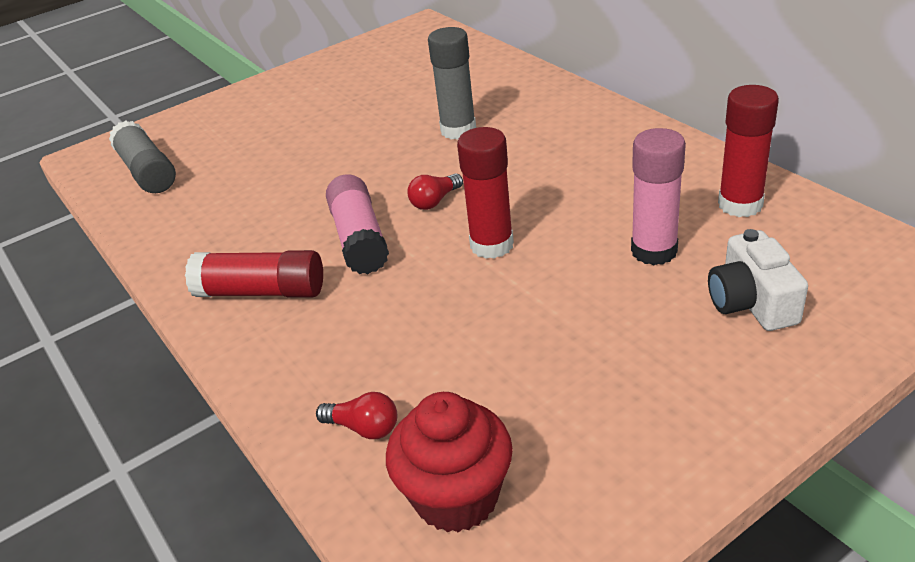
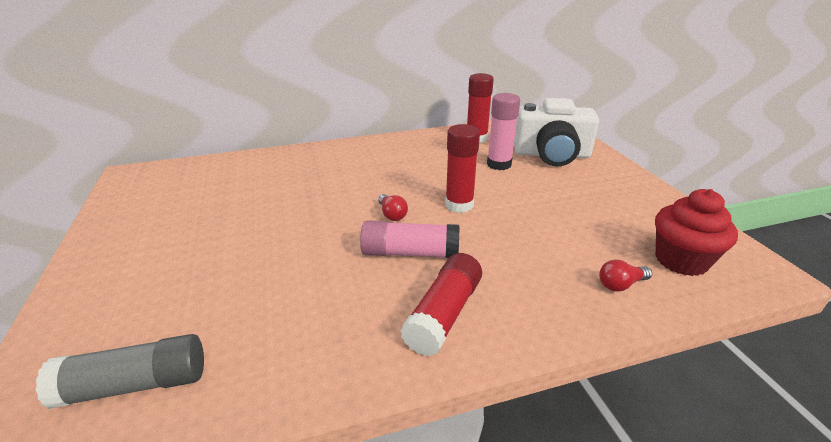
camera: 75 degrees left, 5 degrees down
(364, 428) = (620, 285): red light bulb -> red light bulb turned 150 degrees counterclockwise
(458, 130) = (313, 189): grey glue stick -> none
(751, 302) = (551, 155): white camera -> white camera, size x1.66

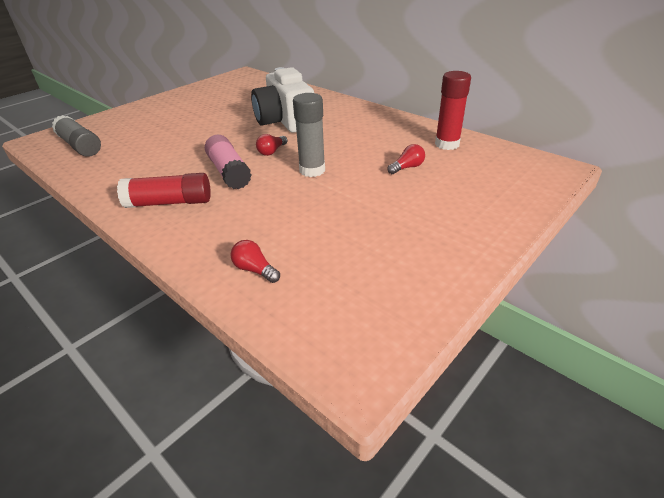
camera: 60 degrees right, 5 degrees up
(459, 205) = (312, 170): red glue stick -> grey glue stick
(499, 164) = (407, 167): pink glue stick -> red light bulb
(551, 155) = (469, 188): white camera -> white camera (285, 121)
(681, 260) = (325, 302): red cupcake -> none

